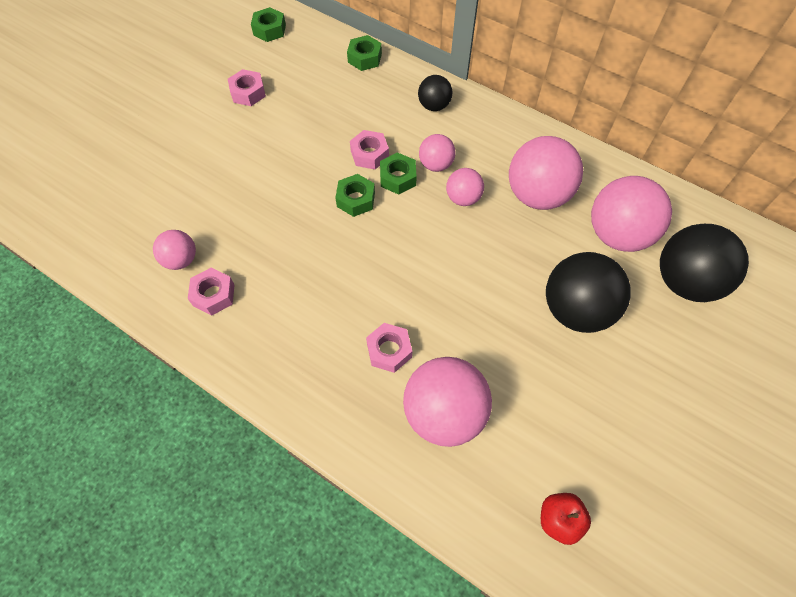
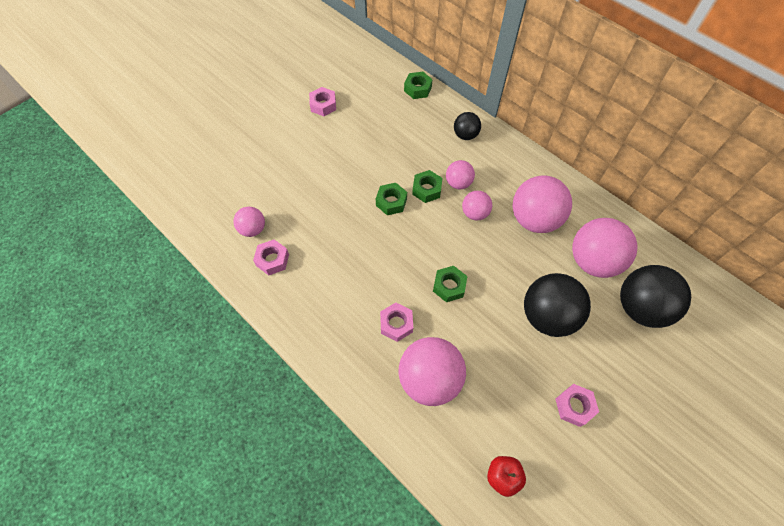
camera: 10 degrees right, 0 degrees up
(269, 30) = (348, 56): green nut -> green nut (449, 286)
(369, 154) = (408, 167): pink nut -> pink nut (574, 406)

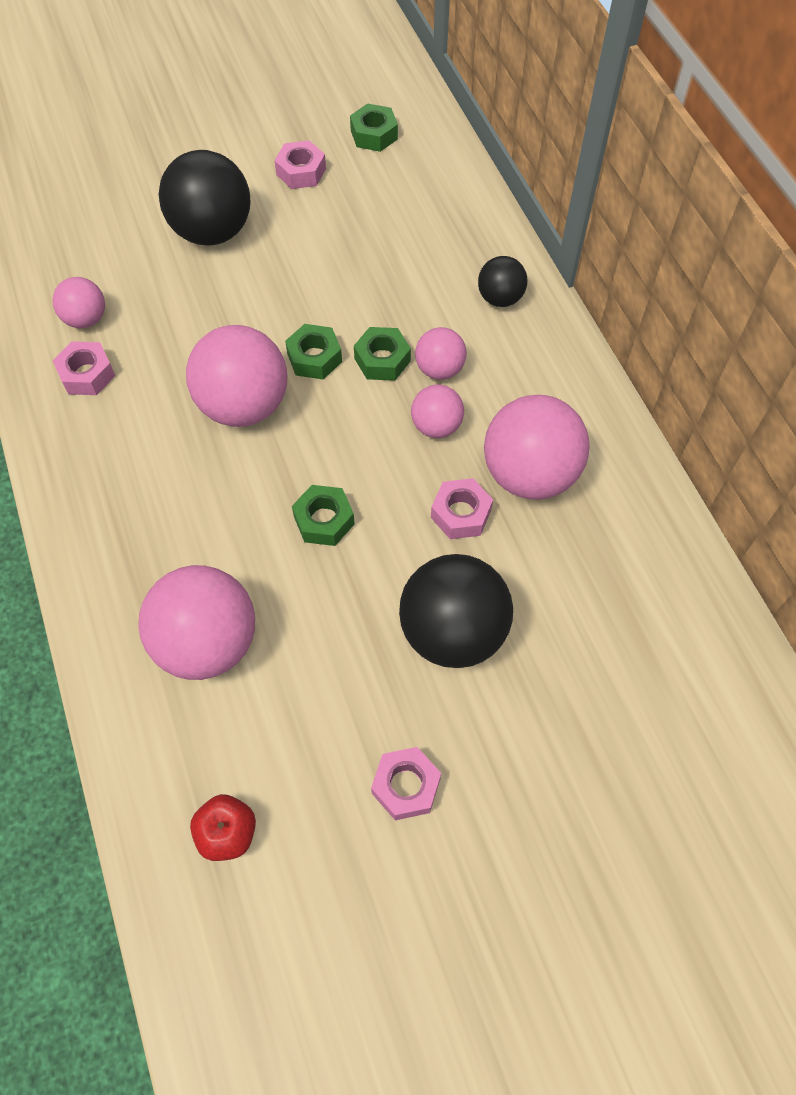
camera: 25 degrees right, 0 degrees up
(396, 324) = (208, 541): pink nut -> pink nut (461, 514)
(417, 89) = (467, 197): green nut -> green nut (374, 135)
(593, 261) = (587, 580): pink ball -> pink ball (244, 405)
(640, 307) = (620, 687): black ball -> black ball (212, 231)

